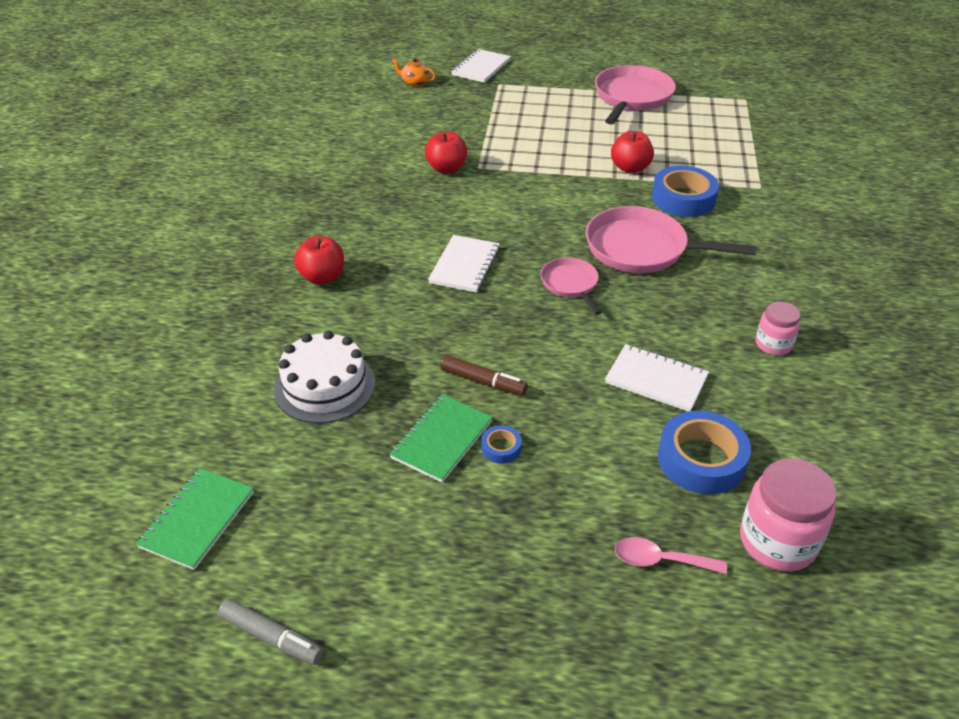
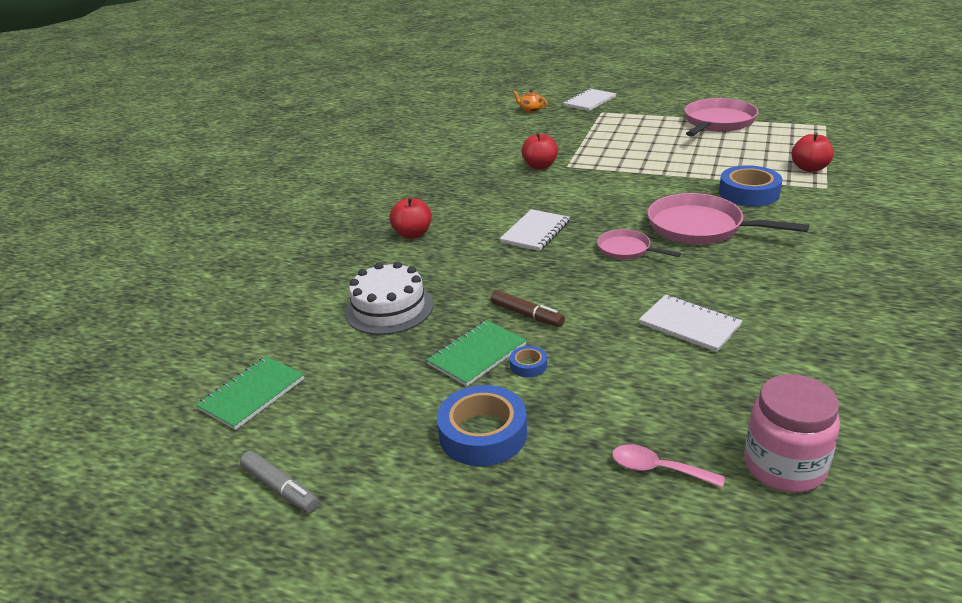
camera: 15 degrees right, 10 degrees down
(570, 284) = (626, 249): pink pan -> pink pan turned 45 degrees counterclockwise
(630, 168) = (704, 170): red apple -> red apple (809, 168)
(701, 459) = (719, 391): blue tape -> blue tape (483, 433)
(773, 344) = (814, 305): pink jar -> none

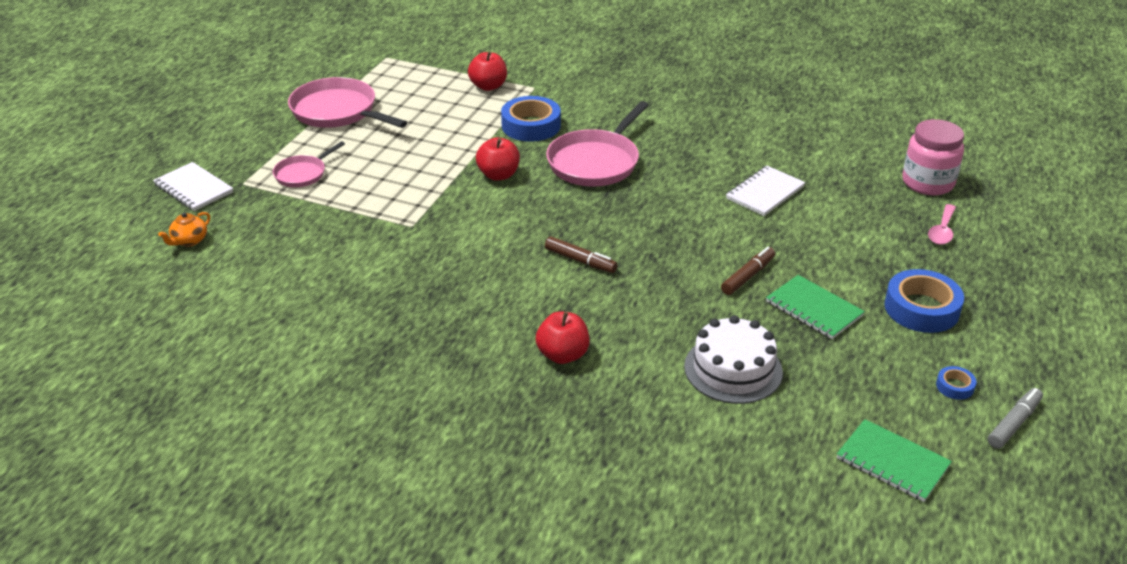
camera: 90 degrees left, 5 degrees up
(528, 365) = (828, 280): blue tape -> blue tape (955, 386)
(535, 232) = (580, 261): white notebook -> brown marker
(540, 166) = (401, 246): red apple -> red apple (498, 175)
(626, 249) = (632, 208): pink pan -> pink pan (302, 174)

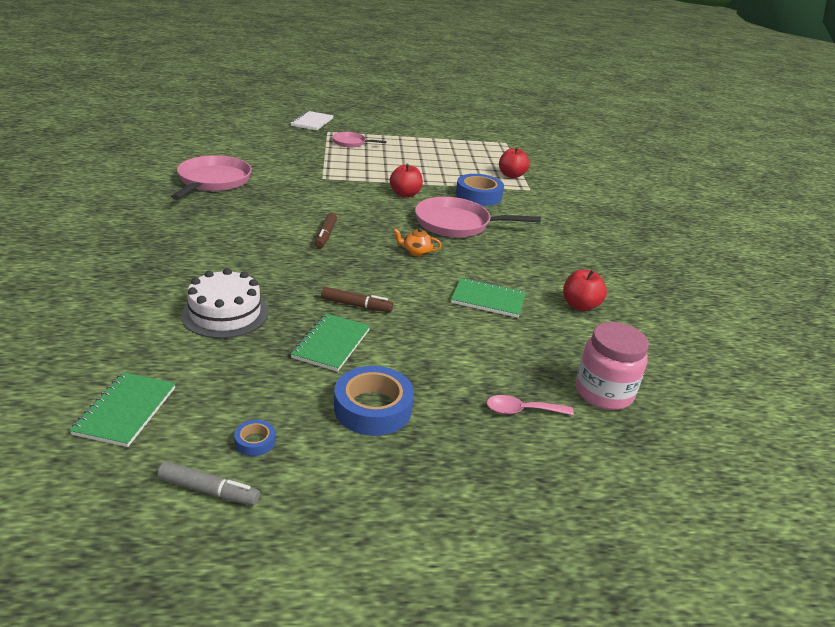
camera: 60 degrees right, 5 degrees down
(189, 241) = (263, 129): orange teapot -> orange teapot (416, 252)
(337, 111) = (427, 140): pink pan -> pink pan (213, 181)
(563, 355) = (210, 244): red apple -> red apple (580, 306)
(765, 193) = (488, 299): white notebook -> green notebook

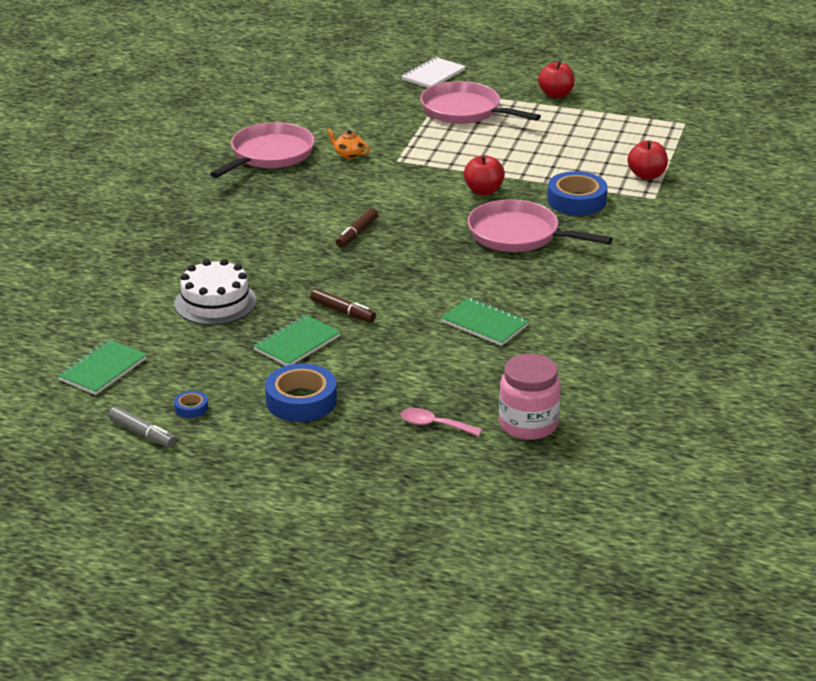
camera: 25 degrees right, 0 degrees up
(351, 143) = (465, 111): pink pan -> pink pan, size x1.82
(416, 252) = (445, 263): orange teapot -> orange teapot (348, 154)
(580, 306) = (583, 343): red apple -> red apple (556, 94)

